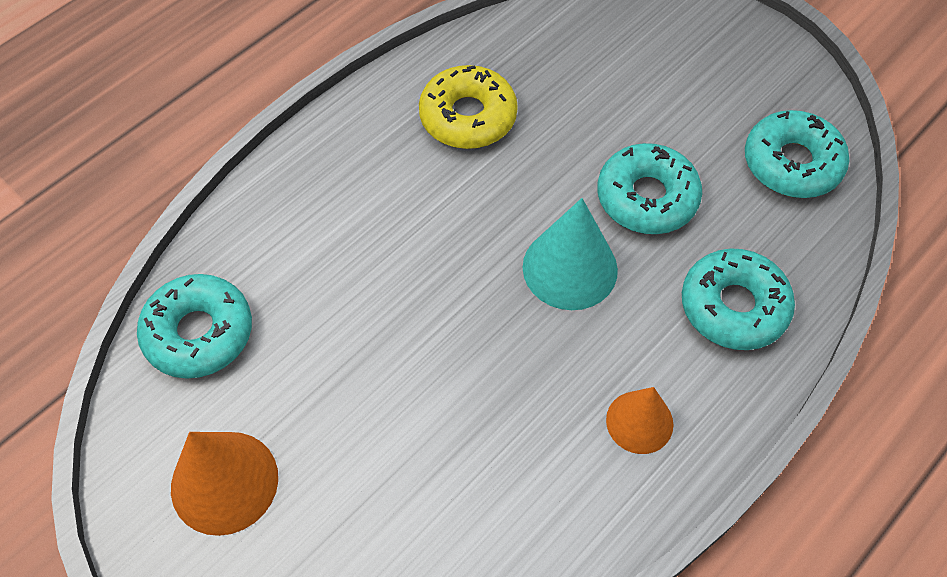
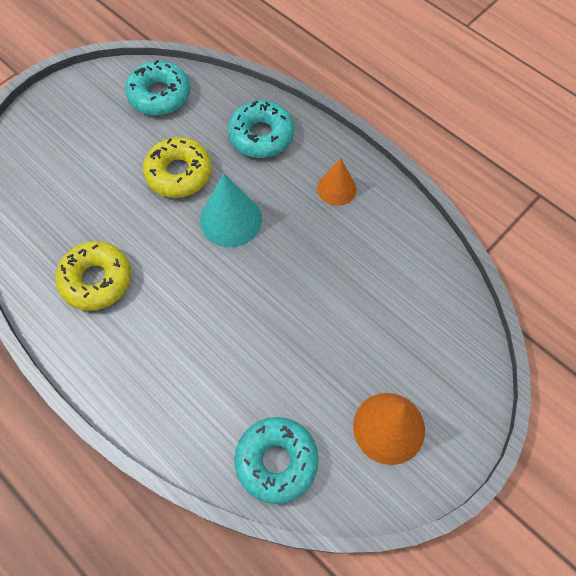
camera: 90 degrees left, 5 degrees up
(647, 197) = (179, 173): turquoise donut -> yellow donut

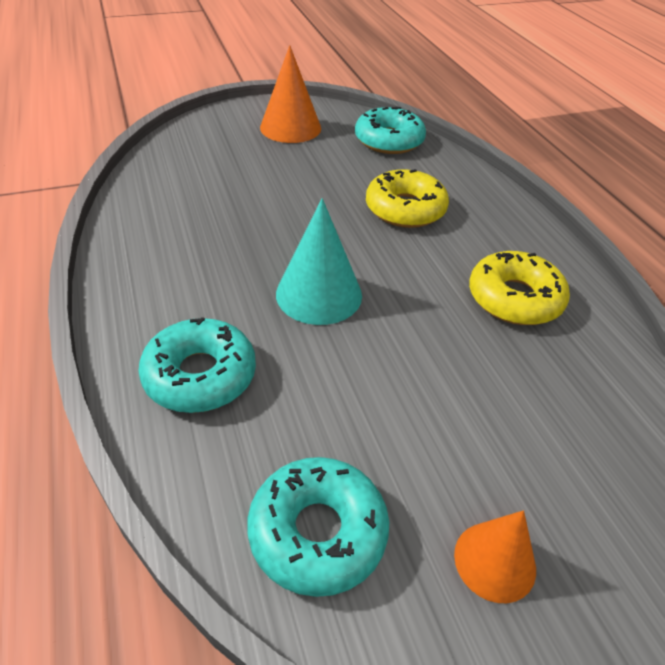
camera: 155 degrees left, 20 degrees down
(179, 173) = (355, 374): yellow donut -> yellow donut (405, 209)
(336, 188) = (167, 274): orange cone -> orange cone (495, 561)

